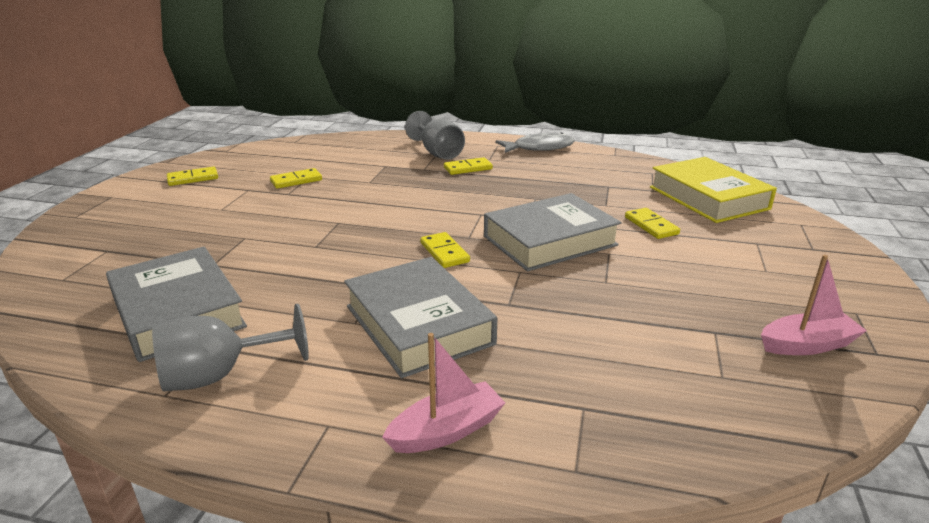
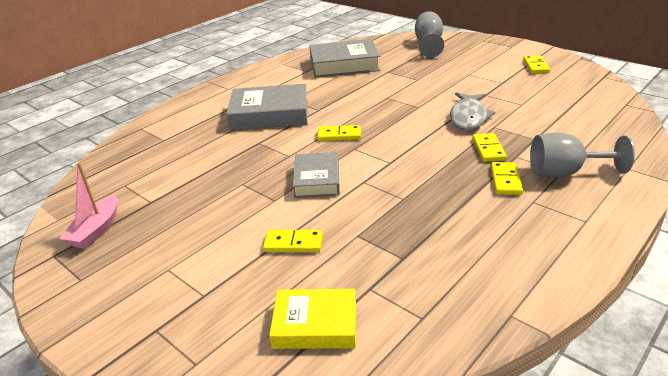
camera: 120 degrees right, 5 degrees up
(219, 375) = (284, 72): grey goblet -> grey goblet (428, 44)
(296, 181) = (512, 99): yellow domino -> yellow domino (488, 149)
(446, 431) = (194, 108): pink boat -> none
(539, 148) = (563, 252): grey fish -> grey fish (468, 117)
(550, 241) = (317, 180): grey book -> grey book, size x0.63
(708, 198) = (315, 324): yellow book -> yellow book, size x0.63

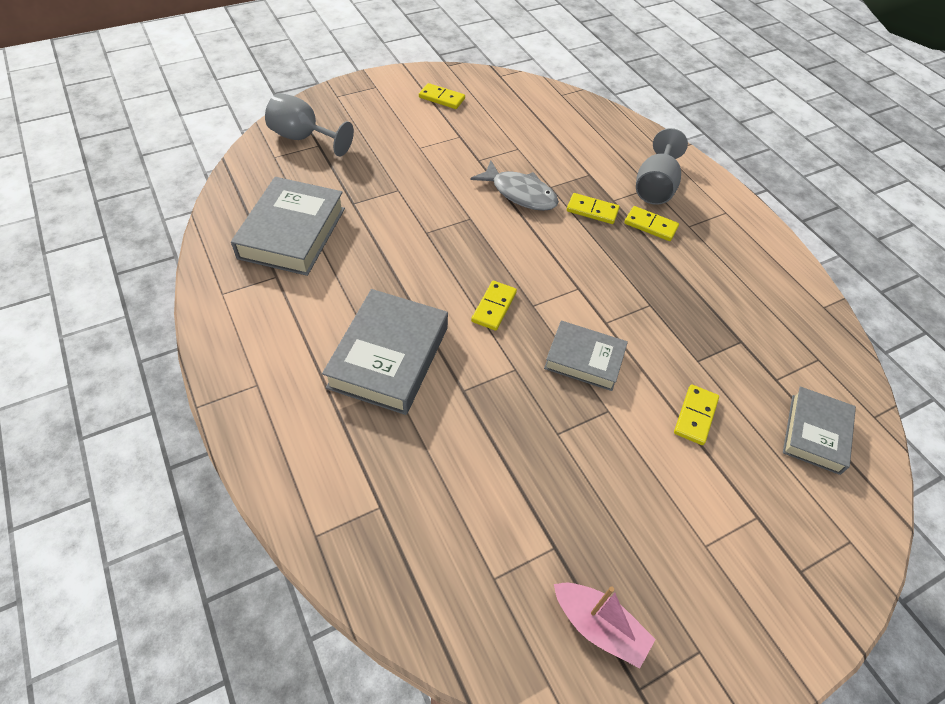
camera: 75 degrees left, 20 degrees up
(315, 324) = (815, 433): yellow book -> grey book

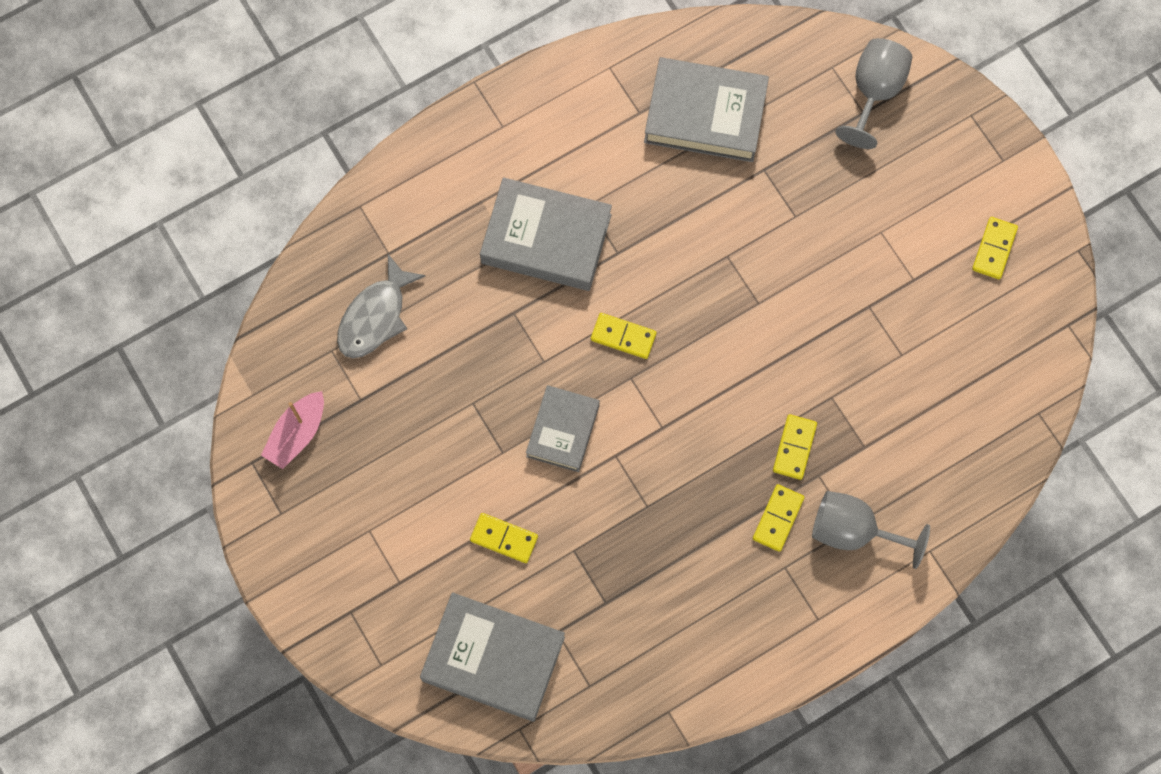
camera: 90 degrees right, 20 degrees up
(520, 193) = (812, 360): grey fish -> grey fish (376, 316)
(815, 433) = (493, 658): grey book -> grey book, size x1.59

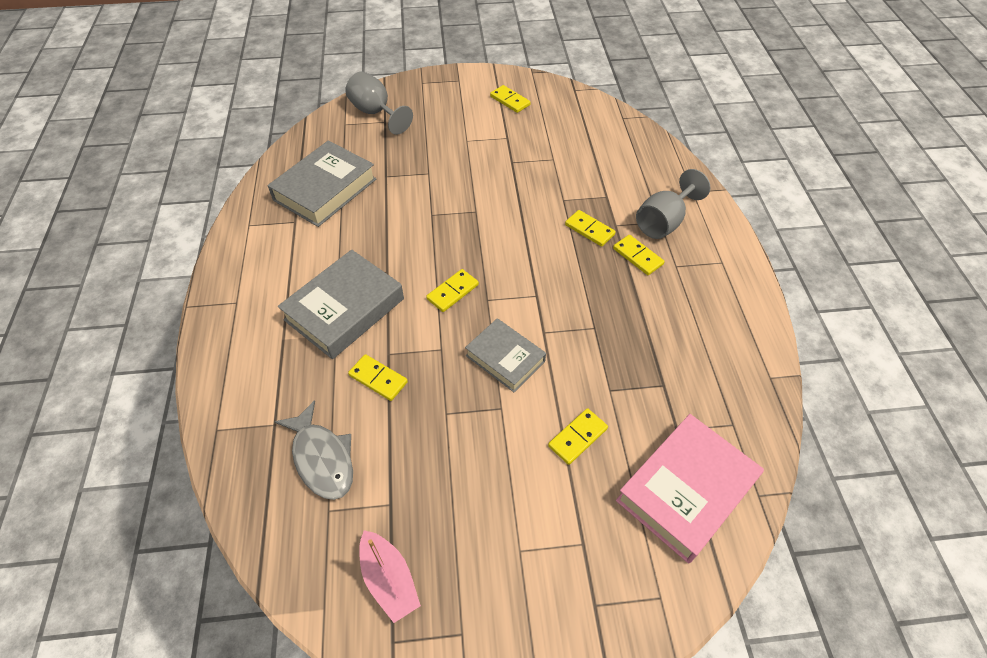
camera: 65 degrees left, 20 degrees down
(480, 319) = (378, 379): none -> yellow domino
(493, 658) = (686, 490): grey book -> pink book

